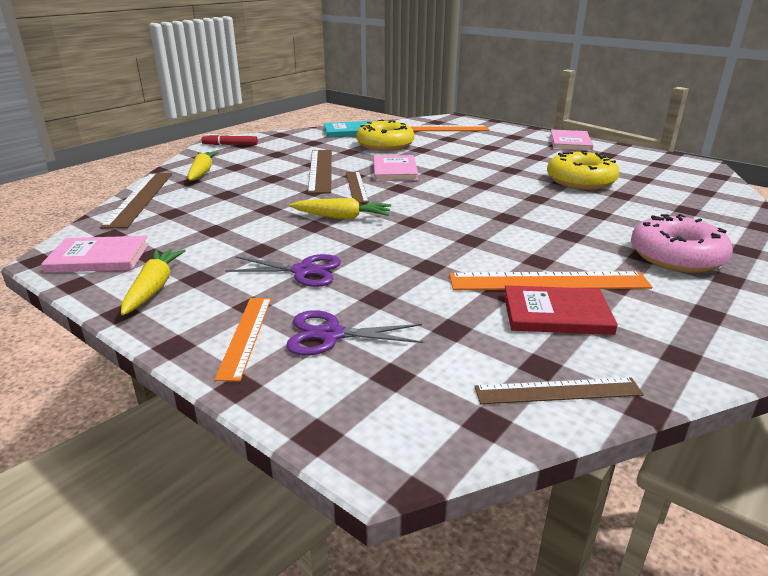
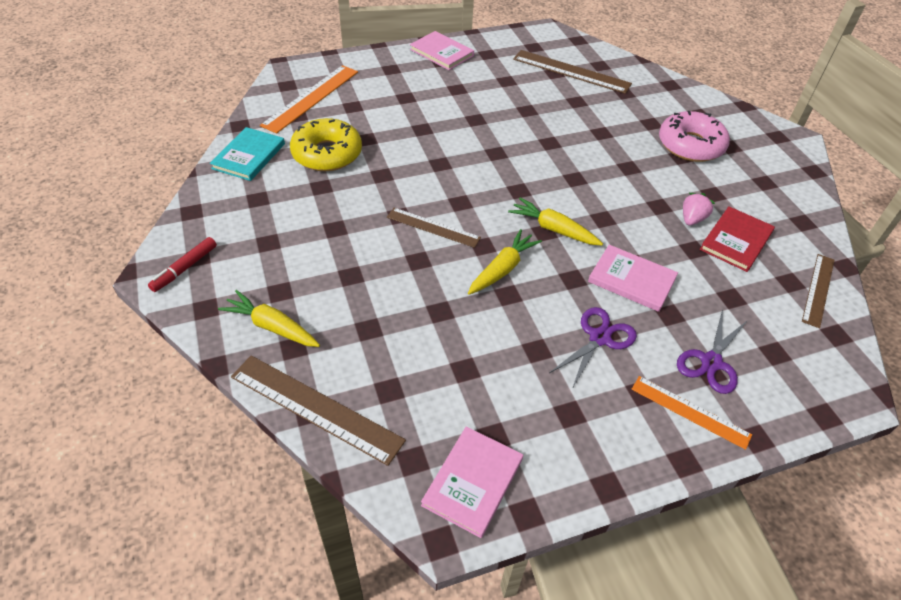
camera: 60 degrees left, 20 degrees up
(154, 288) = (573, 451): yellow carrot -> yellow carrot (553, 229)
(320, 170) = (361, 231): brown ruler -> brown ruler (571, 71)
(394, 171) = (412, 184): pink book -> pink book (631, 280)
(548, 281) = (692, 219): orange ruler -> pink strawberry
(580, 181) = (533, 102): yellow donut -> none

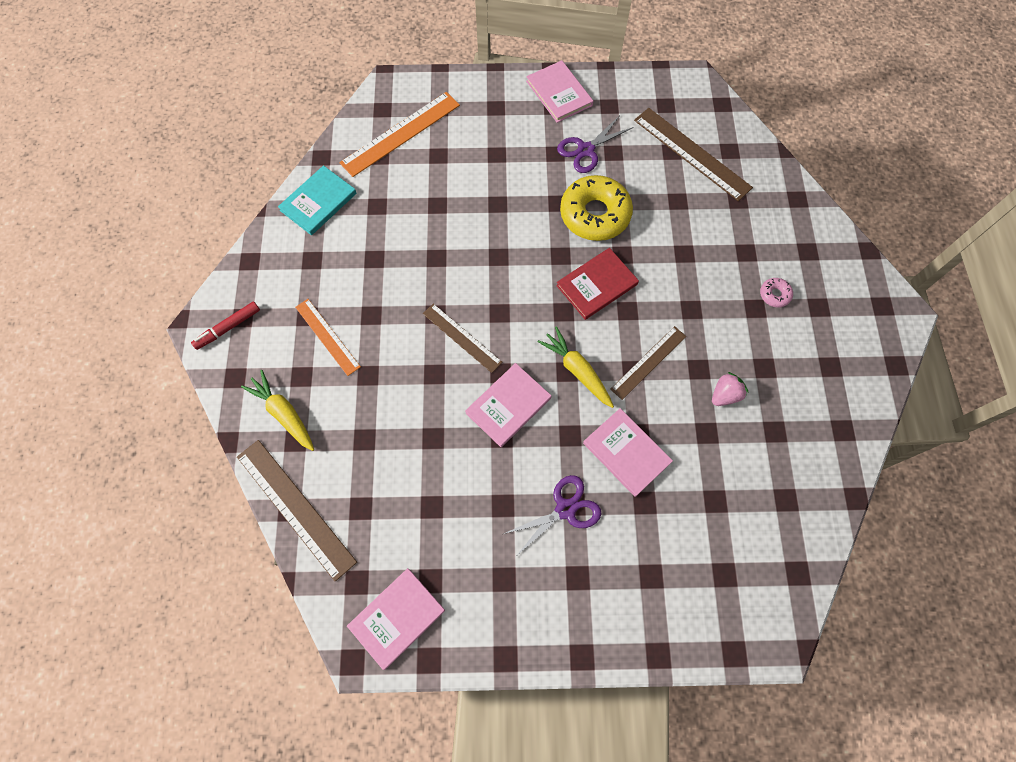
camera: 20 degrees right, 20 degrees up
(327, 154) = (392, 216): yellow donut -> yellow donut (595, 214)
(502, 269) = (508, 405): yellow carrot -> pink book
(690, 145) = (774, 295): pink donut -> pink donut, size x0.43
(690, 411) = (611, 610): orange ruler -> orange ruler (327, 336)
(711, 362) = (657, 566): purple scissors -> purple scissors (586, 150)
(736, 241) = (757, 434): red book -> red book (597, 285)
(818, 289) = (809, 517): brown ruler -> brown ruler (648, 362)

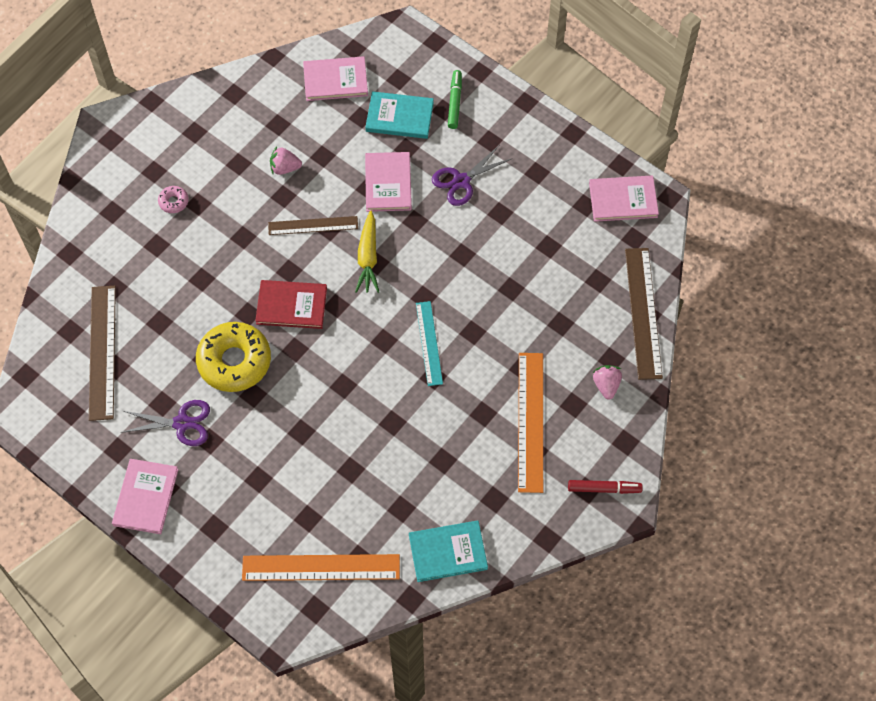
camera: 140 degrees left, 5 degrees down
(284, 413) = (606, 385): yellow carrot -> pink strawberry
(327, 336) = (530, 421): orange ruler -> orange ruler, size x1.59
(462, 337) = (429, 343): brown ruler -> turquoise ruler
(508, 405) = (439, 270): pink book -> pink book (335, 80)
(565, 509) = (461, 181): purple scissors -> purple scissors turned 45 degrees counterclockwise
(648, 594) = (454, 102): none -> green marker
(682, 531) = (399, 117): none -> turquoise book

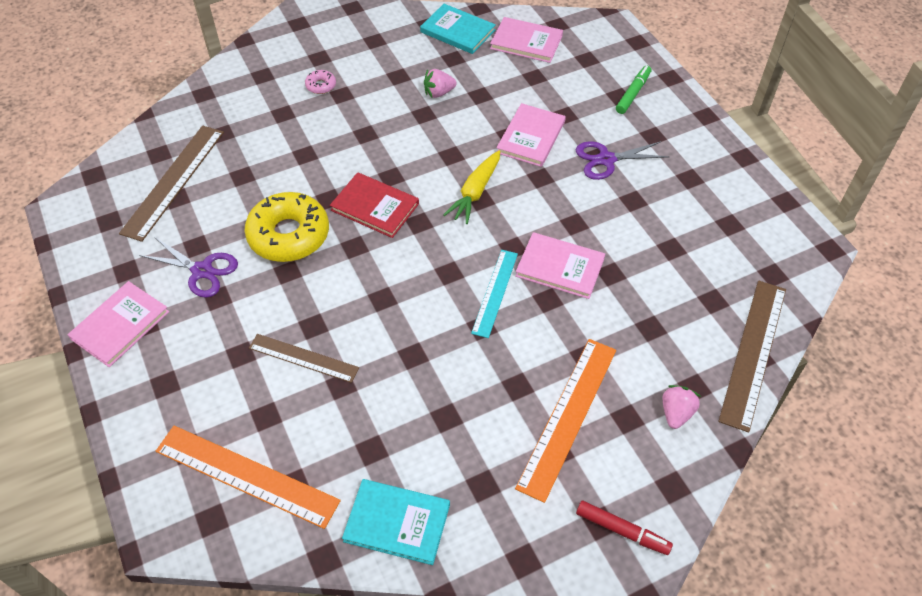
camera: 25 degrees right, 10 degrees down
(285, 168) = (438, 93): pink strawberry -> pink strawberry turned 45 degrees counterclockwise
(313, 226) = (437, 147): brown ruler -> brown ruler (303, 358)
(399, 117) = (572, 88): turquoise book -> turquoise book (457, 31)
(623, 200) = (775, 234): pink book -> pink book (560, 267)

